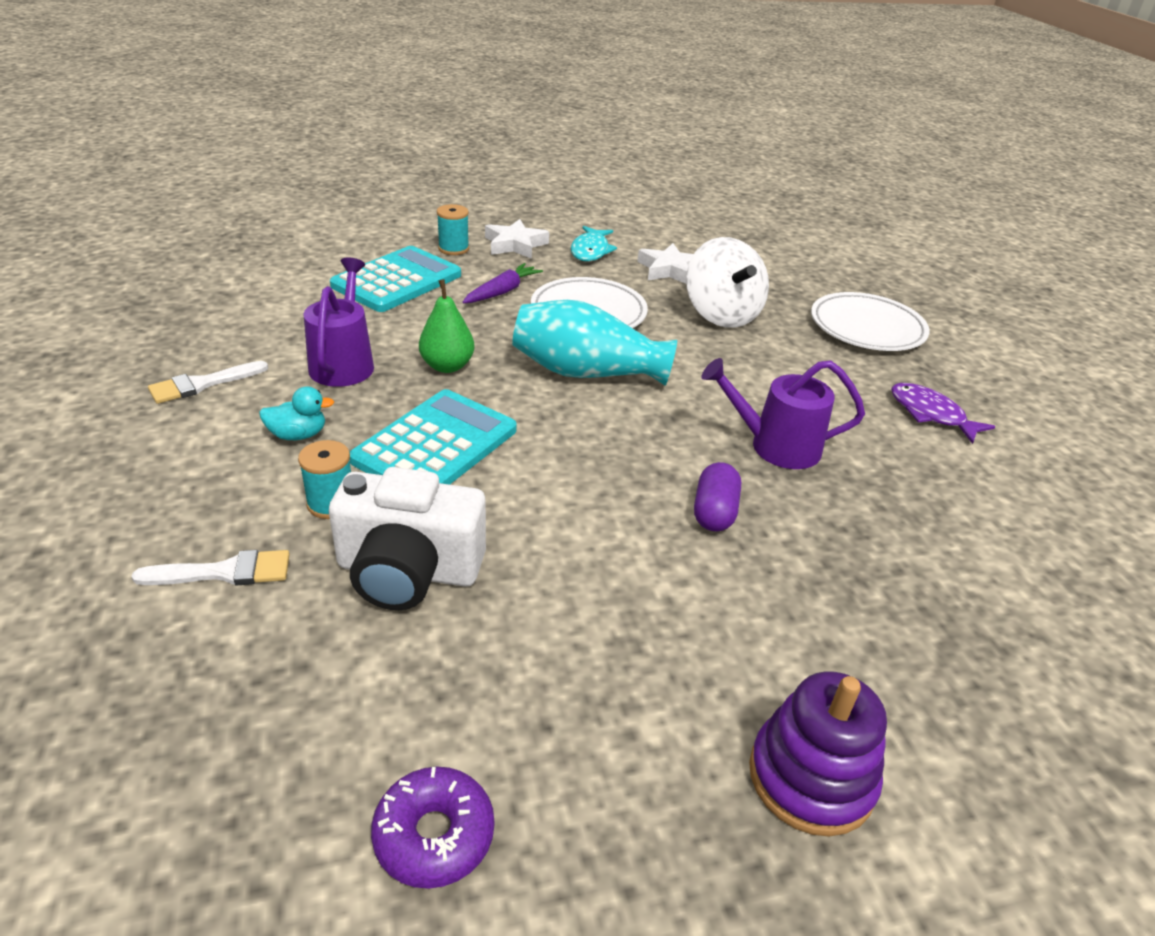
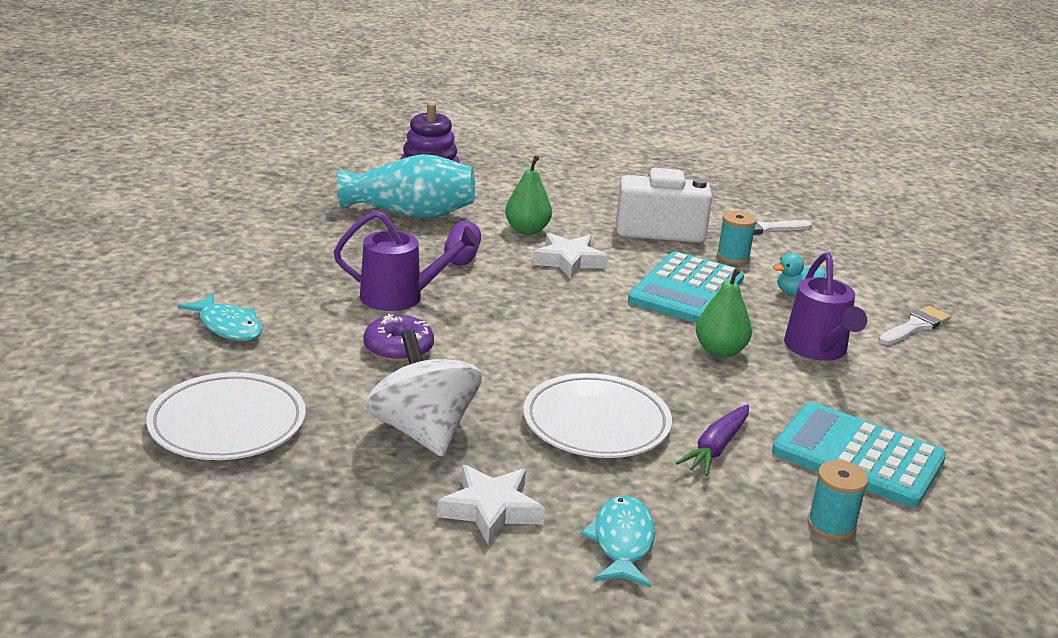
camera: 175 degrees right, 10 degrees down
(397, 280) = (857, 456): turquoise calculator -> turquoise calculator turned 90 degrees clockwise
(434, 835) = (596, 165): purple donut -> purple donut (398, 348)
(515, 245) = (746, 545): white star -> white star (568, 261)
(586, 373) = (580, 351): turquoise vase -> turquoise vase (410, 214)
(622, 572) = (527, 230): none -> green pear
(930, 414) = (228, 326): purple fish -> turquoise fish

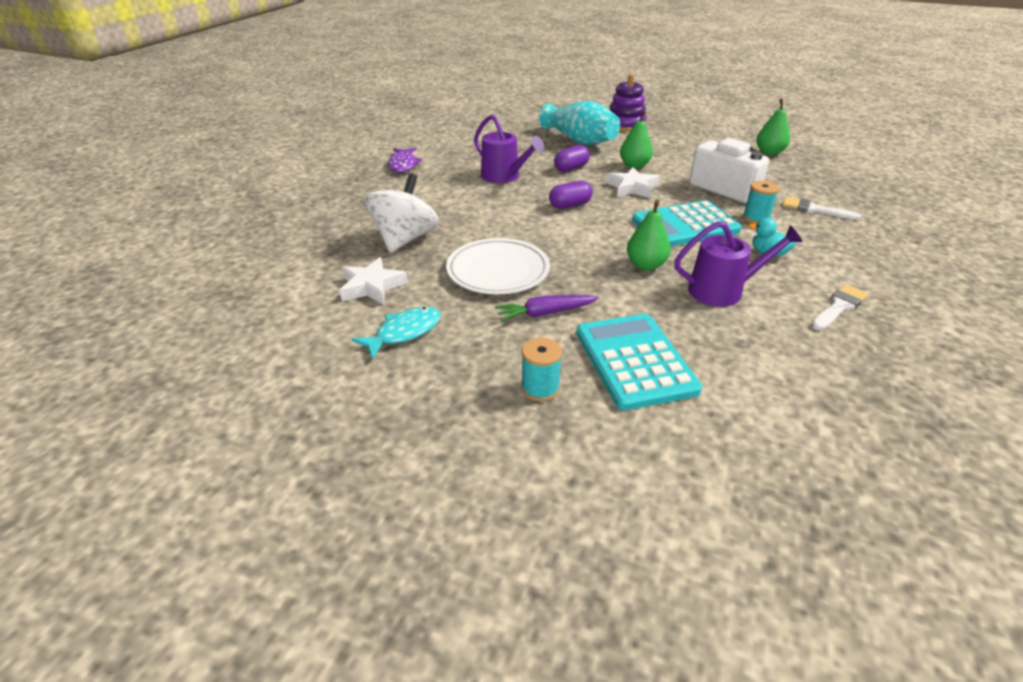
camera: 45 degrees right, 10 degrees up
(227, 424) = (333, 203): white plate -> none
(228, 326) = (403, 165): turquoise fish -> purple fish
(398, 348) = (461, 199): purple donut -> none
(539, 308) = (570, 205): none -> purple capsule
(634, 170) = (769, 153): none -> green pear
(818, 349) = (723, 290): purple watering can -> purple watering can turned 135 degrees counterclockwise
(915, 326) = (839, 307): white brush -> white brush turned 45 degrees counterclockwise

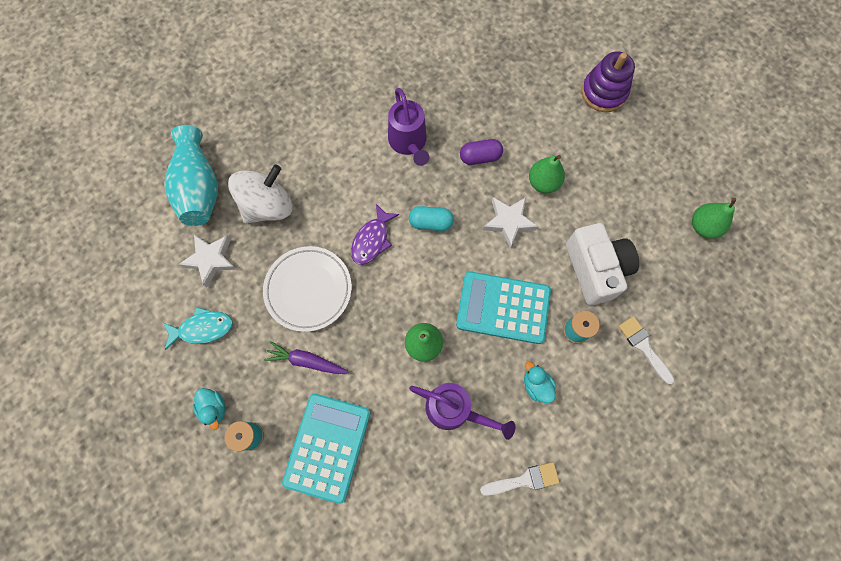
camera: 30 degrees right, 35 degrees up
(403, 165) = (335, 75): purple fish -> purple fish (372, 240)
(474, 384) = (214, 408): none -> turquoise duck
(570, 205) = (431, 223): purple capsule -> turquoise capsule
(579, 141) = (528, 106): turquoise vase -> turquoise vase (199, 188)

